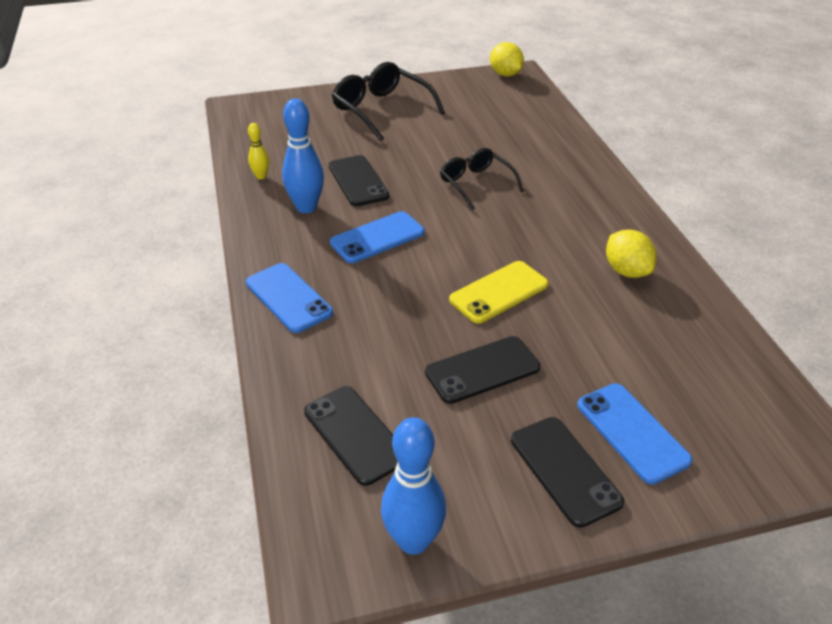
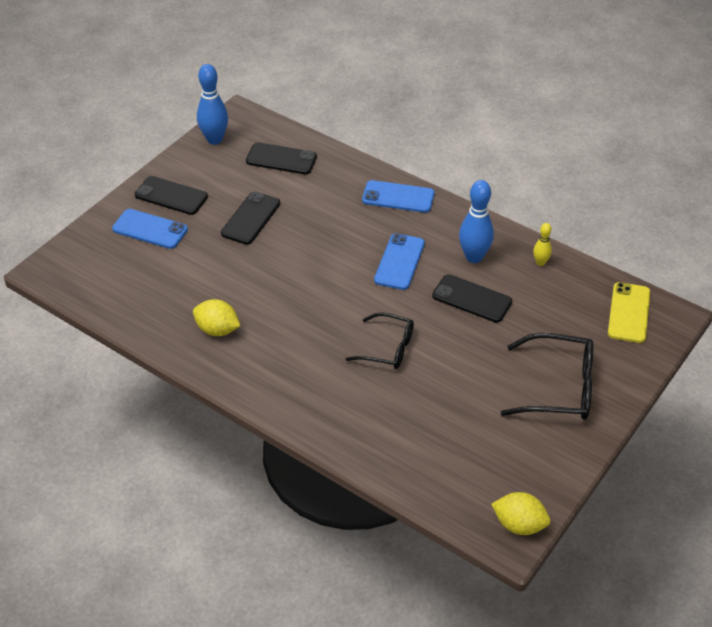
camera: 140 degrees right, 5 degrees up
(499, 292) = (284, 267): yellow phone -> yellow phone (629, 313)

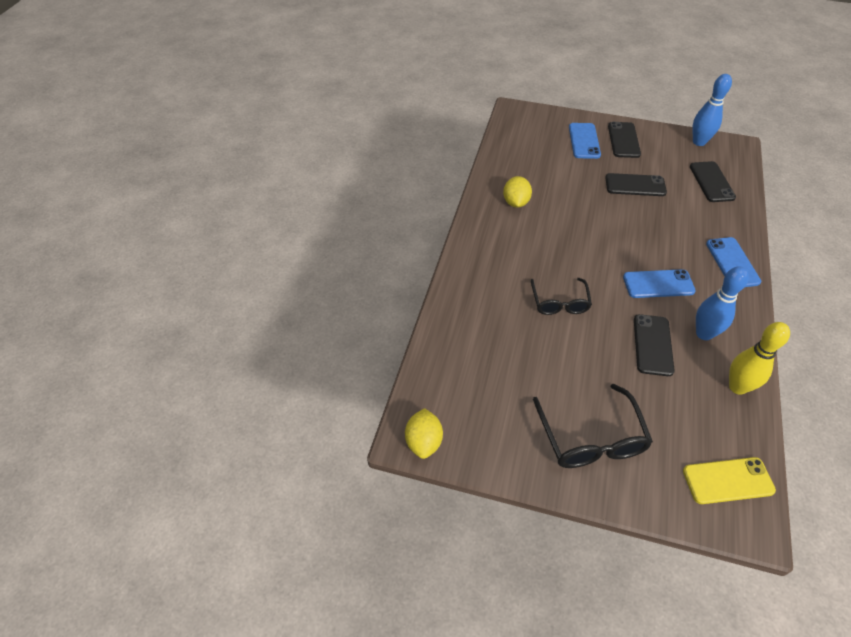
camera: 70 degrees right, 5 degrees up
(540, 262) = (737, 387): yellow bowling pin -> yellow bowling pin, size x1.89

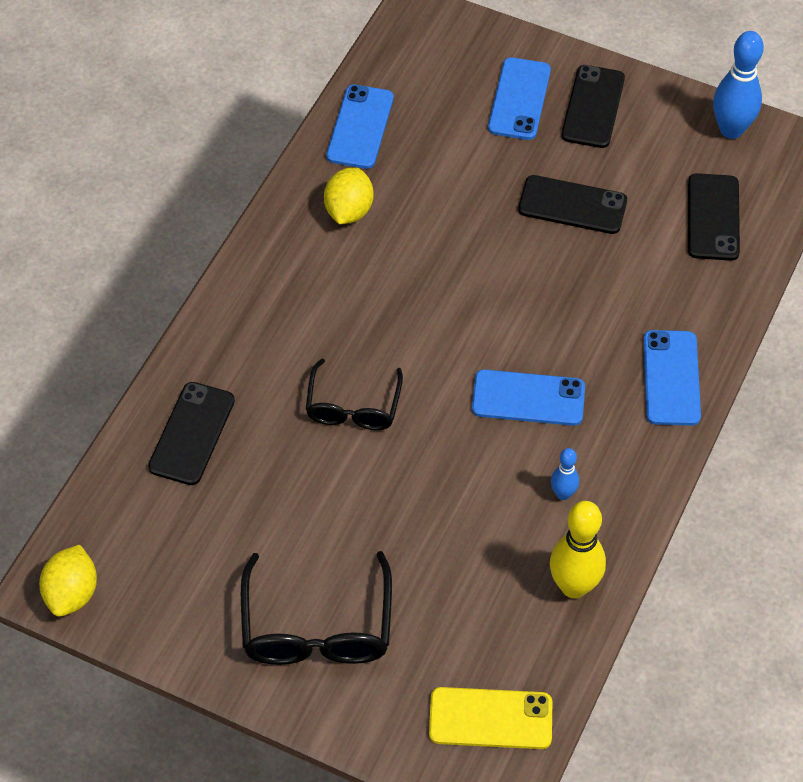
camera: 10 degrees right, 5 degrees up
(505, 163) = (360, 127): none -> blue phone
(652, 345) = (472, 499): black phone -> black phone (192, 434)
(704, 333) = (563, 494): blue bowling pin -> blue bowling pin, size x0.53

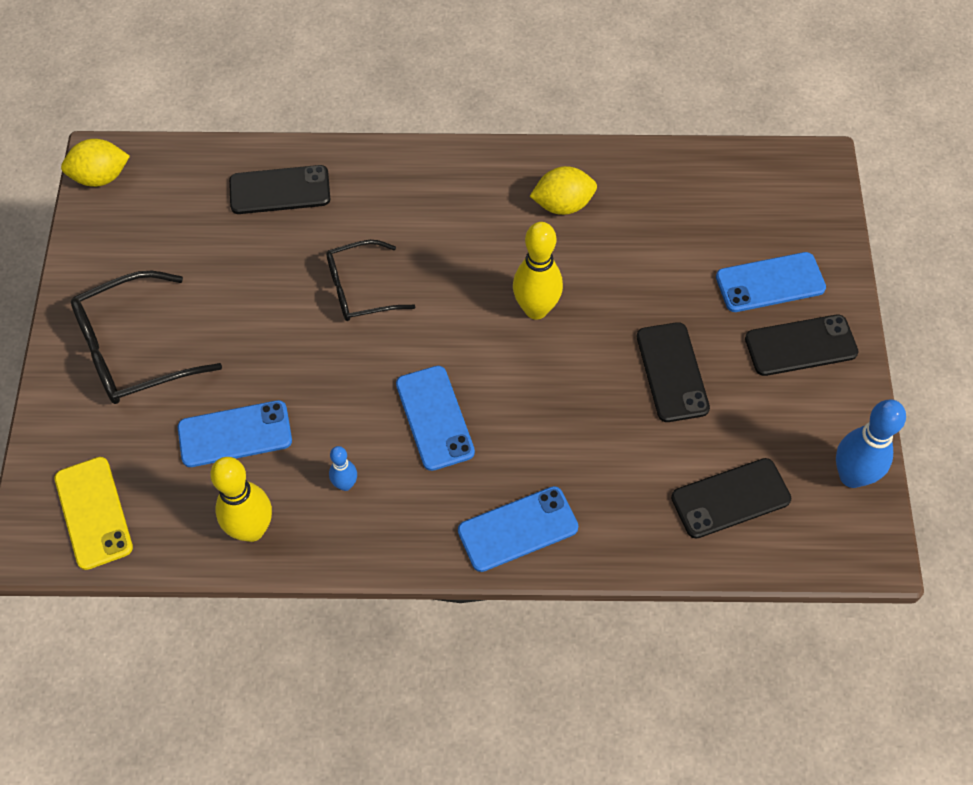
camera: 65 degrees right, 5 degrees up
(360, 127) = (659, 176): blue phone -> blue phone (235, 434)
(453, 277) = (536, 309): none -> yellow bowling pin

